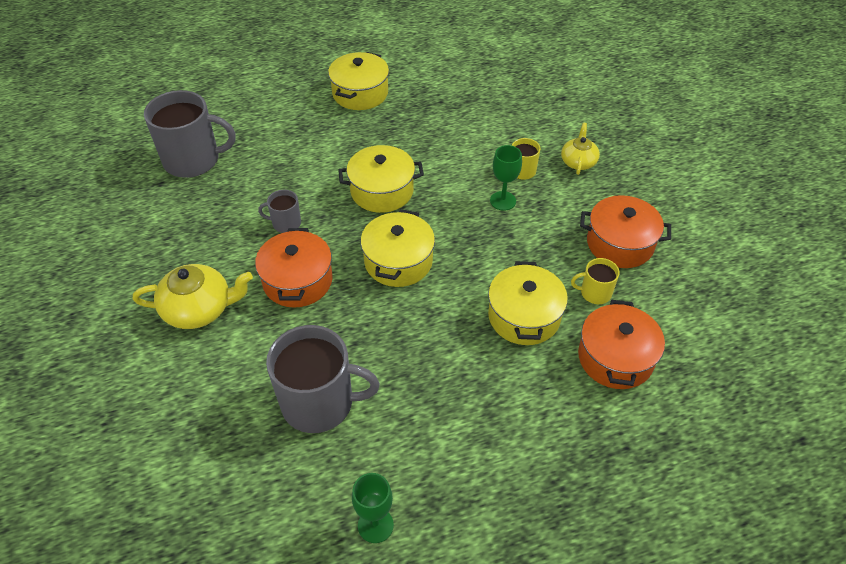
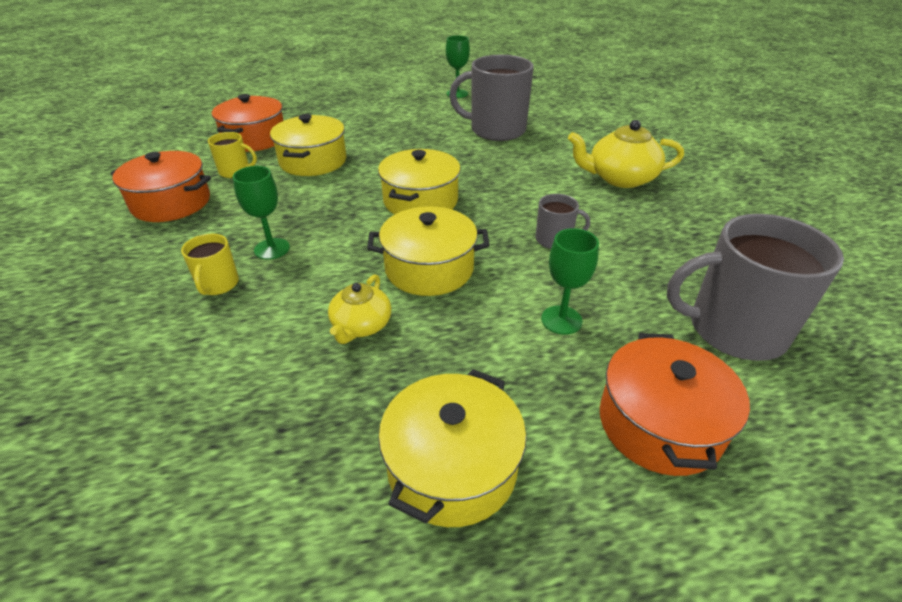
camera: 175 degrees left, 10 degrees down
(296, 160) = (561, 320): none -> green goblet
(298, 281) = (527, 192): orange pot -> orange pot (659, 424)
(578, 161) = (125, 292): yellow teapot -> yellow teapot (361, 325)

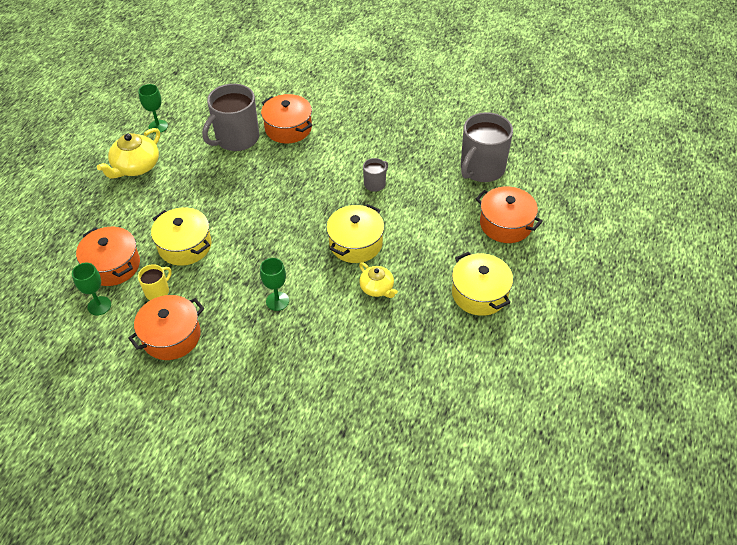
camera: 55 degrees left, 10 degrees up
(218, 284) = (292, 335): yellow mug -> none
(420, 201) = (287, 216): yellow pot -> none
(554, 149) = (288, 128): none -> orange pot
(561, 320) = (432, 217): green goblet -> green goblet (99, 306)
(620, 178) = (346, 123): yellow teapot -> yellow teapot (136, 167)

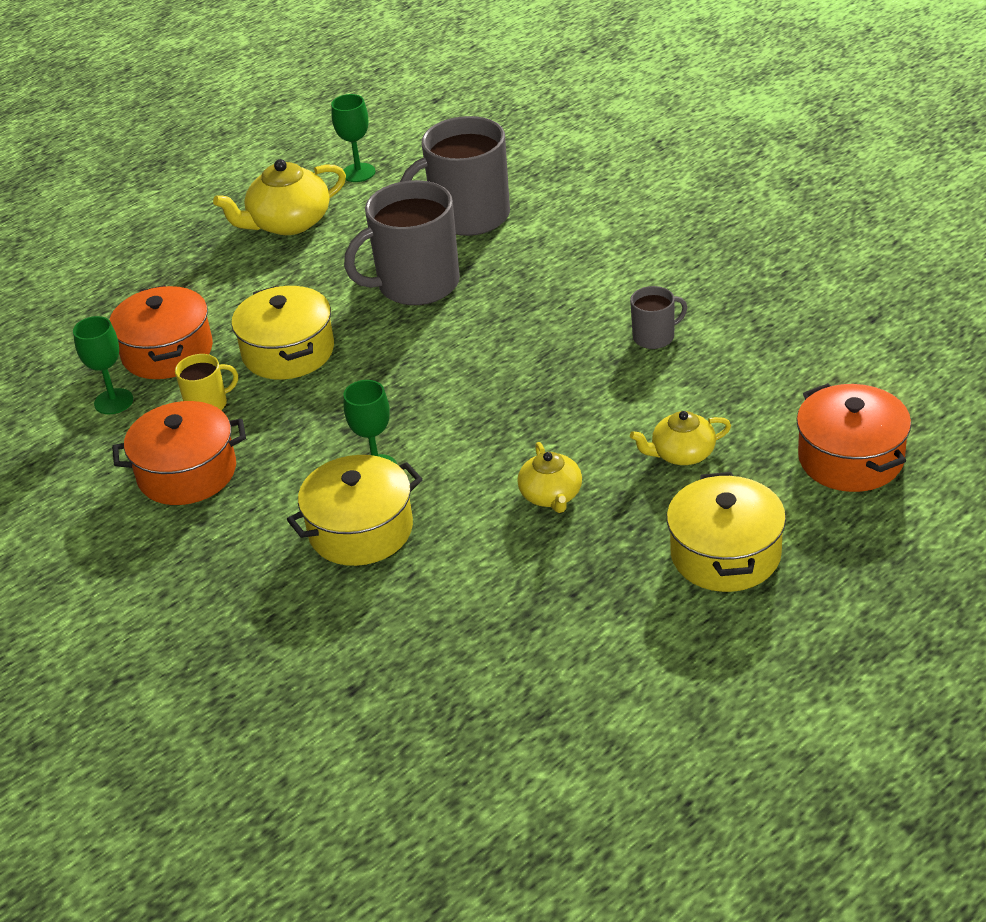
camera: 30 degrees right, 10 degrees down
(288, 128) = (563, 219): orange pot -> none
(356, 243) = (560, 419): yellow pot -> yellow pot (361, 530)
(427, 245) = (682, 454): none -> yellow teapot
(481, 169) = (866, 359): grey mug -> grey mug (416, 284)

